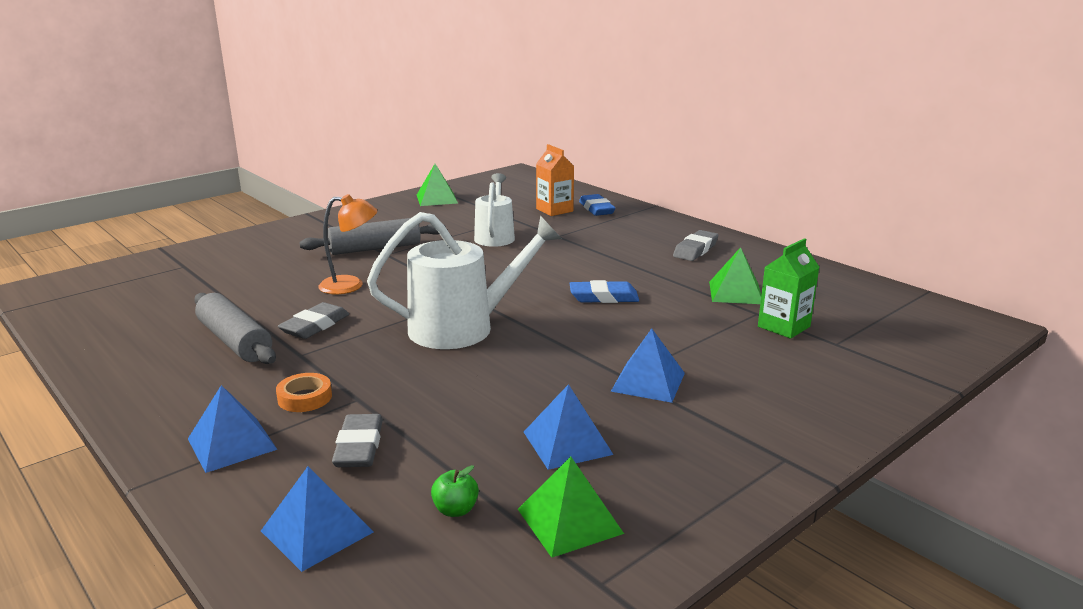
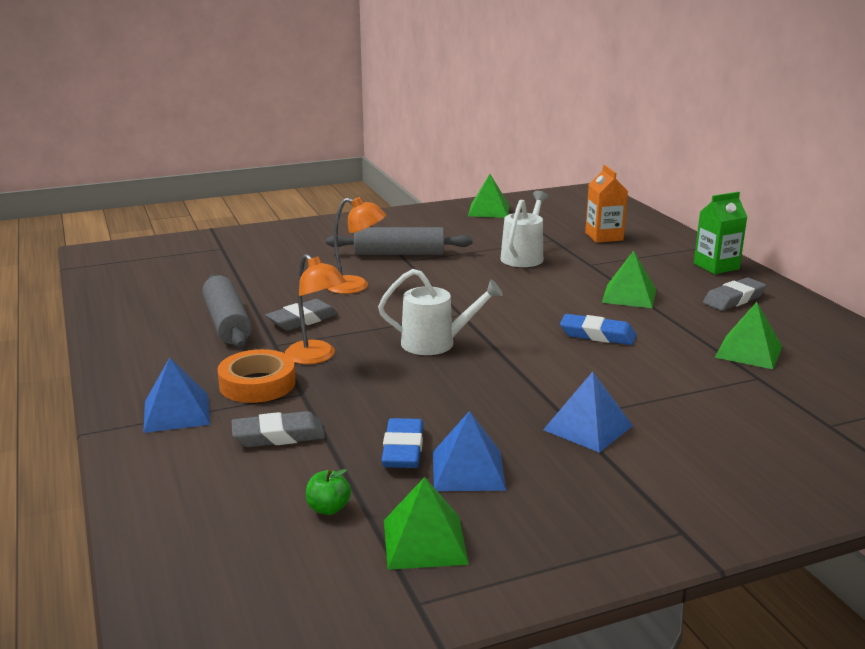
camera: 20 degrees right, 0 degrees up
(305, 398) = (257, 384): orange tape -> orange tape, size x1.51
(316, 531) = (203, 500): blue pyramid -> none
(351, 360) = (316, 357): none -> orange lamp
(359, 447) = (278, 436): grey eraser -> grey eraser turned 60 degrees clockwise
(462, 328) = (435, 343): white watering can -> white watering can, size x0.63
(596, 209) = (651, 241): blue eraser -> blue eraser (403, 449)
(608, 259) = (629, 295): none -> green pyramid
(783, 326) = (779, 397): green carton -> green carton (716, 266)

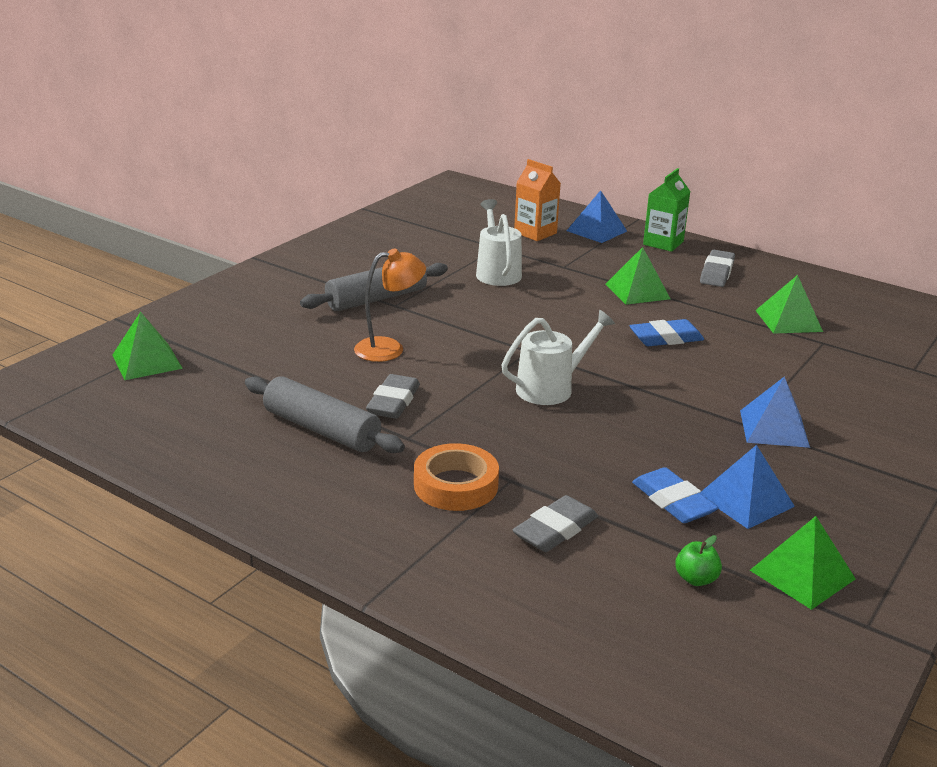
camera: 35 degrees left, 5 degrees up
(176, 412) = (425, 544): blue pyramid -> blue pyramid (596, 231)
(316, 357) = (467, 438): orange lamp -> none
(488, 210) = (391, 226): green pyramid -> green pyramid (147, 361)

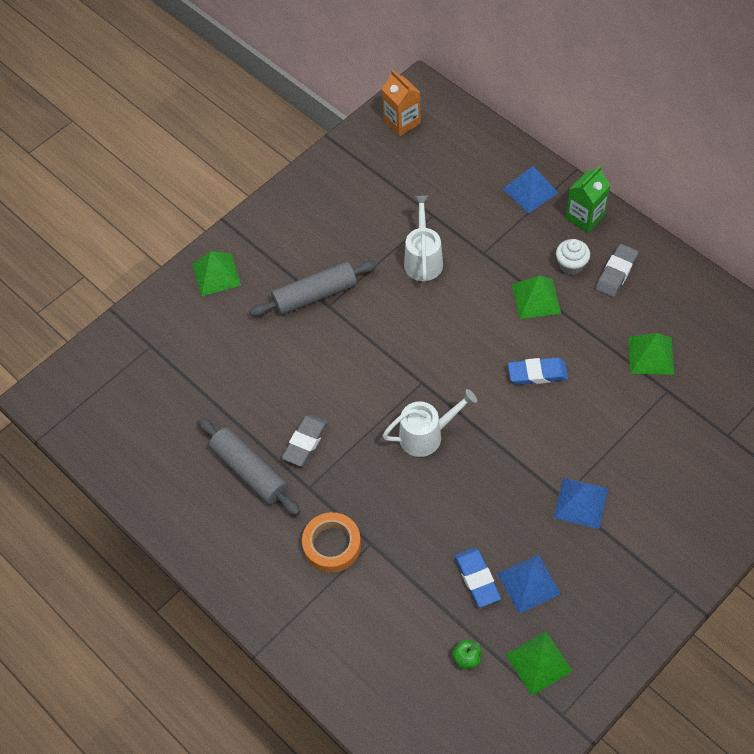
camera: 15 degrees right, 30 degrees up
(147, 361) = (132, 372): green pyramid -> green pyramid (216, 274)
(389, 348) = (314, 370): orange lamp -> none
(535, 233) = (473, 191): orange carton -> orange carton (402, 122)
(555, 530) = (388, 599): grey eraser -> none
(664, 270) = (571, 265): none -> white cupcake

